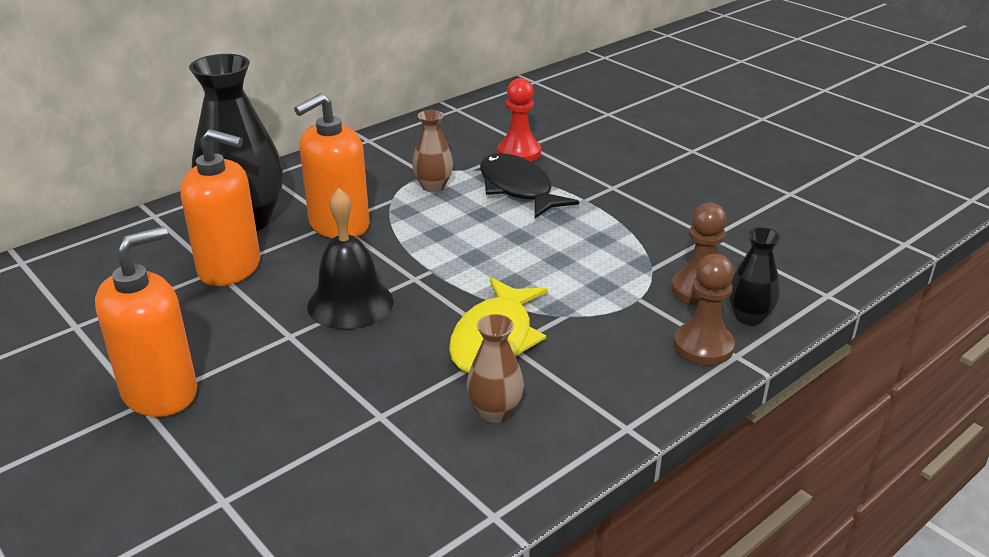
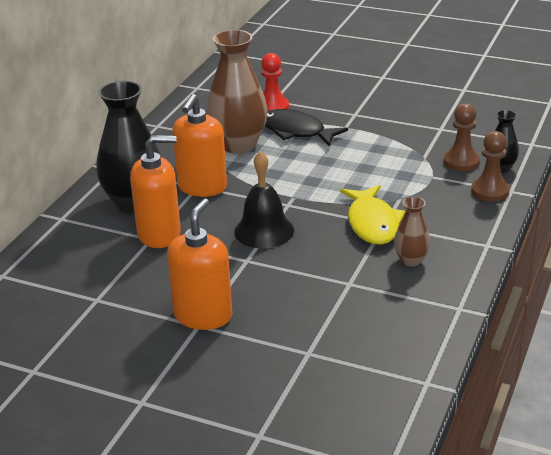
camera: 25 degrees left, 0 degrees up
(433, 186) = (238, 145): brown vase -> brown vase, size x2.00

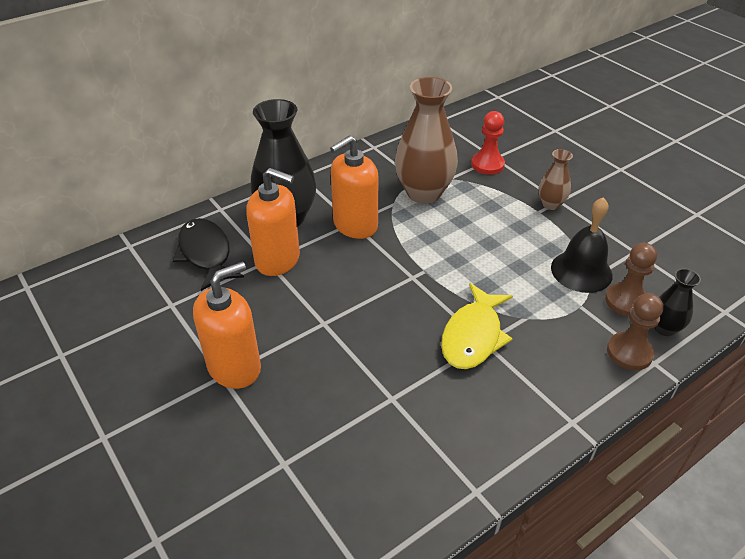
camera: 30 degrees right, 10 degrees up
(264, 231) = (366, 297): black bell -> black bell (581, 271)
(296, 131) = (487, 199): black fish -> black fish (206, 254)
(411, 260) = (475, 401): brown vase -> brown vase (551, 204)

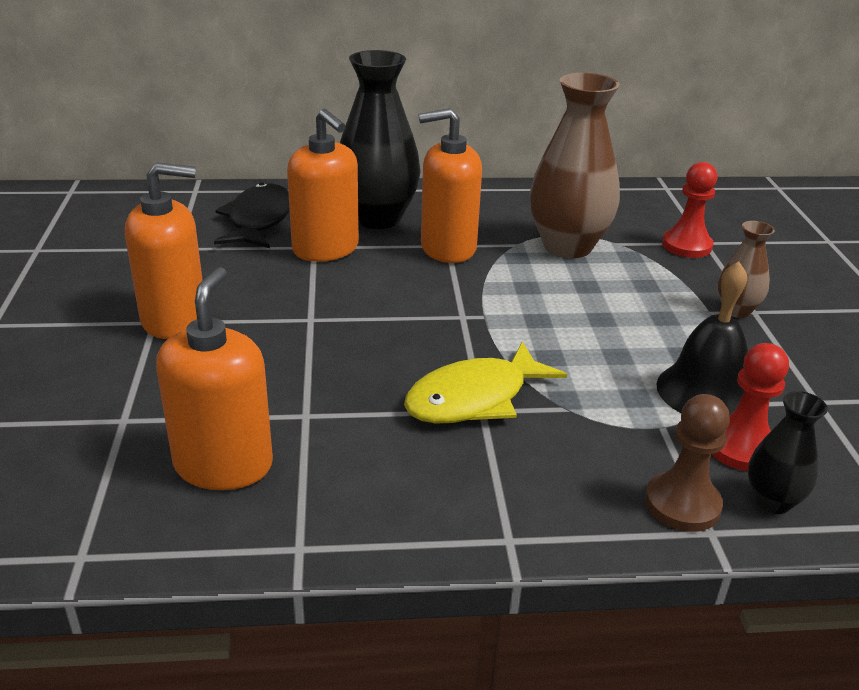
camera: 30 degrees right, 10 degrees down
(380, 461) = (223, 465): none -> orange soap dispenser
(626, 301) = (741, 448): brown pawn -> red pawn

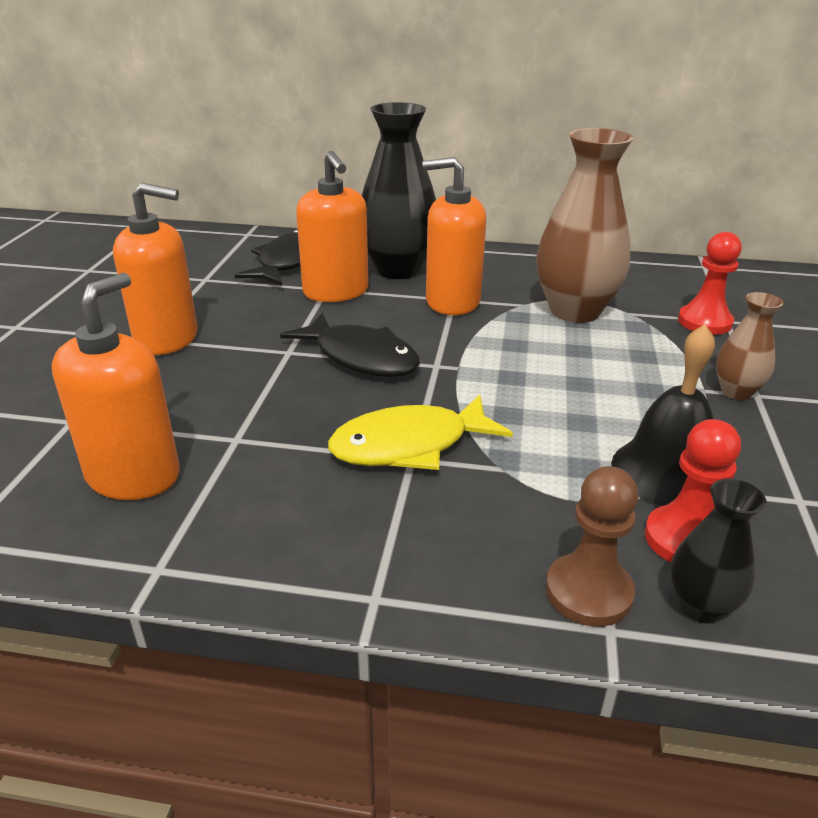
camera: 15 degrees right, 0 degrees up
(386, 317) = (361, 357): none -> black fish

